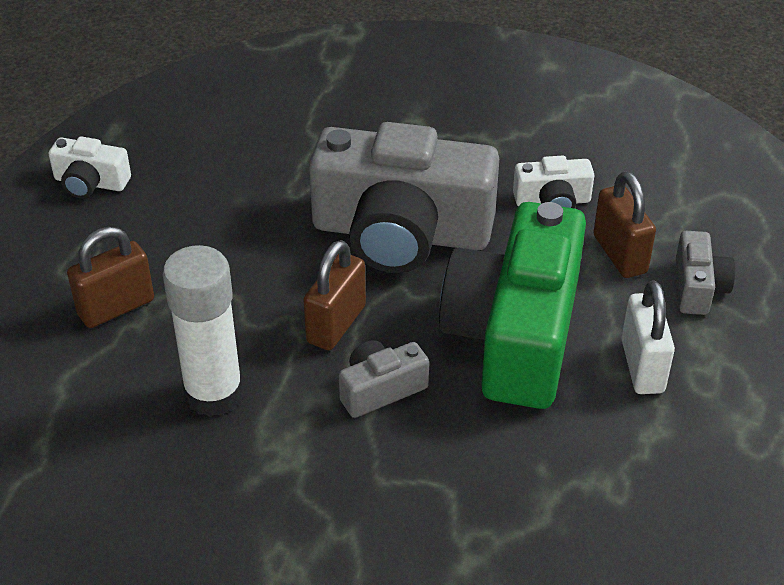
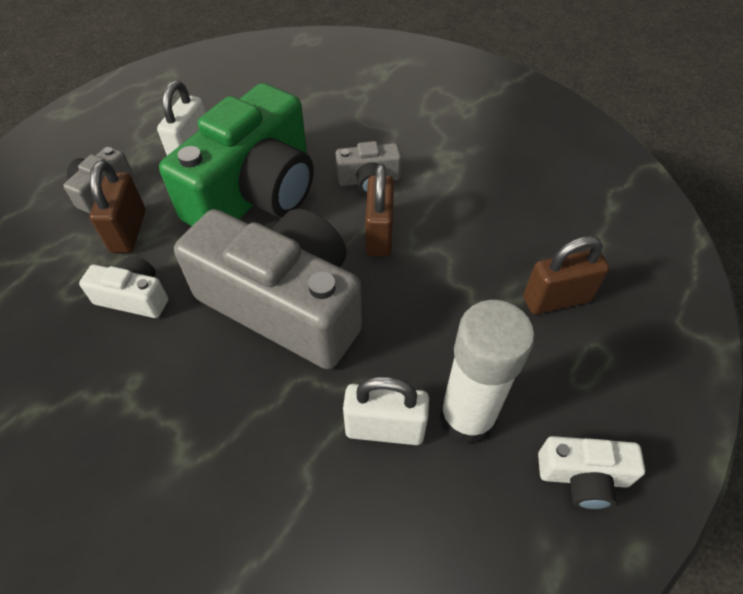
camera: 160 degrees left, 10 degrees up
(90, 183) = (583, 476): white camera -> white camera turned 150 degrees clockwise
(214, 394) = (486, 207): white glue stick -> white glue stick (467, 417)
(262, 172) = (385, 428): none -> white padlock
(336, 324) = (379, 234): brown padlock -> brown padlock turned 45 degrees counterclockwise

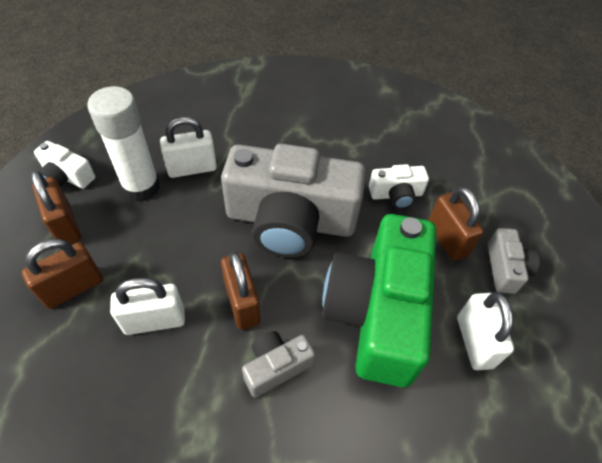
camera: 155 degrees right, 0 degrees up
(470, 243) = (155, 321): none -> white padlock
(574, 385) = (65, 225): none -> brown padlock
(583, 476) = (67, 177): white camera -> white camera turned 135 degrees counterclockwise

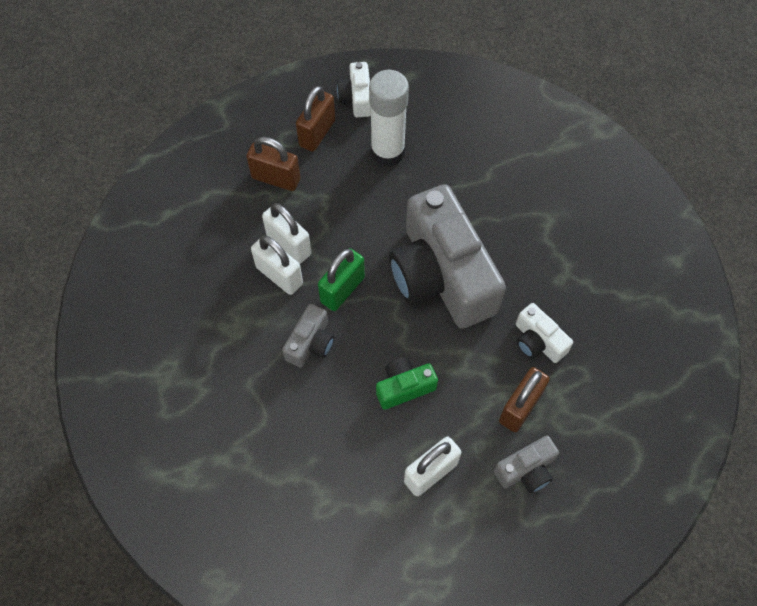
camera: 60 degrees right, 10 degrees up
(192, 169) = (434, 171): white padlock -> white padlock (279, 275)
(242, 303) = (342, 289): brown padlock -> green padlock
(276, 367) = (310, 343): grey camera -> grey camera turned 90 degrees clockwise
(377, 312) = (404, 387): green camera -> green camera, size x0.44

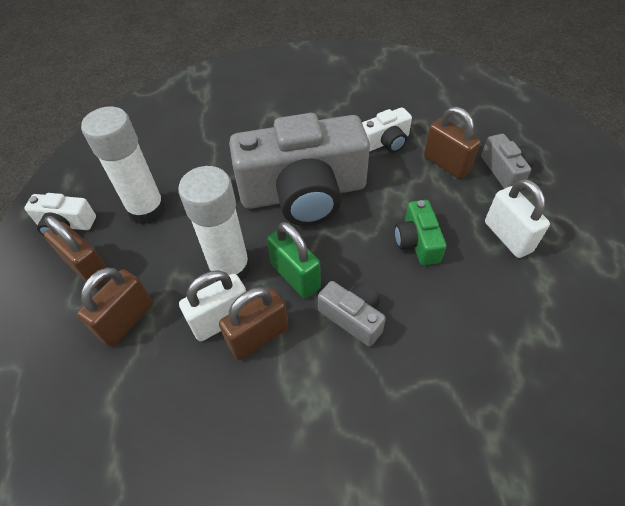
camera: 75 degrees left, 10 degrees down
(279, 275) = (258, 337): white padlock -> brown padlock
(339, 236) = (230, 268): none -> white glue stick

